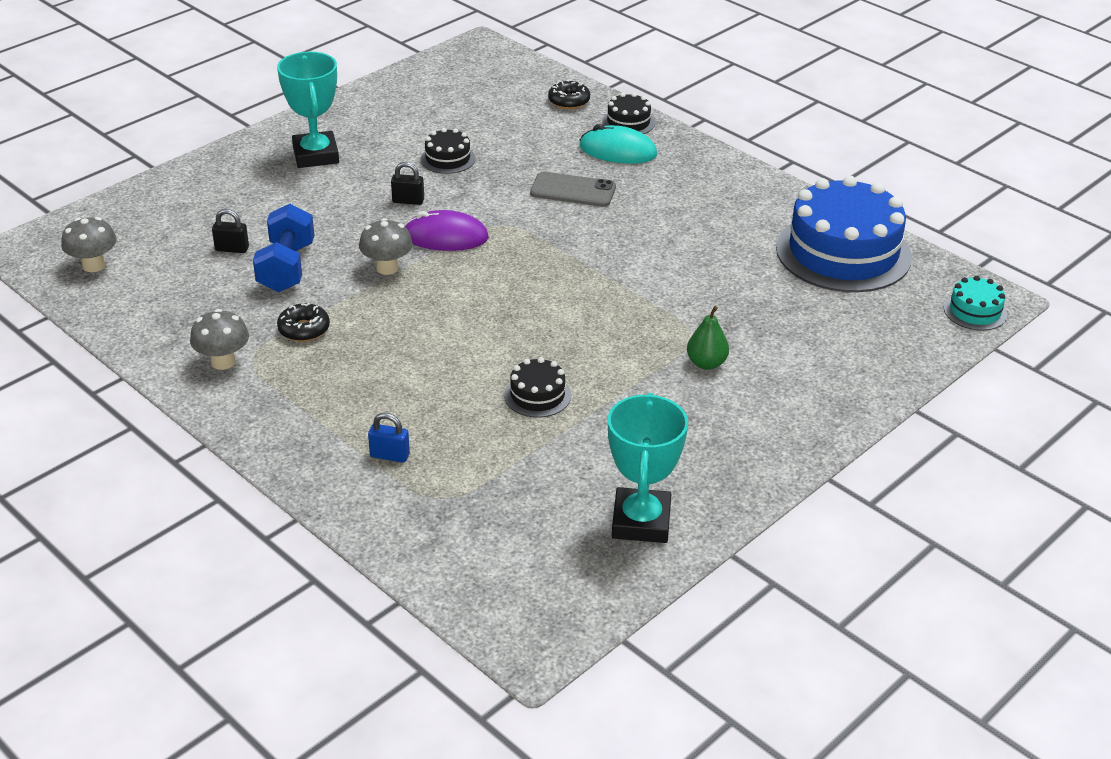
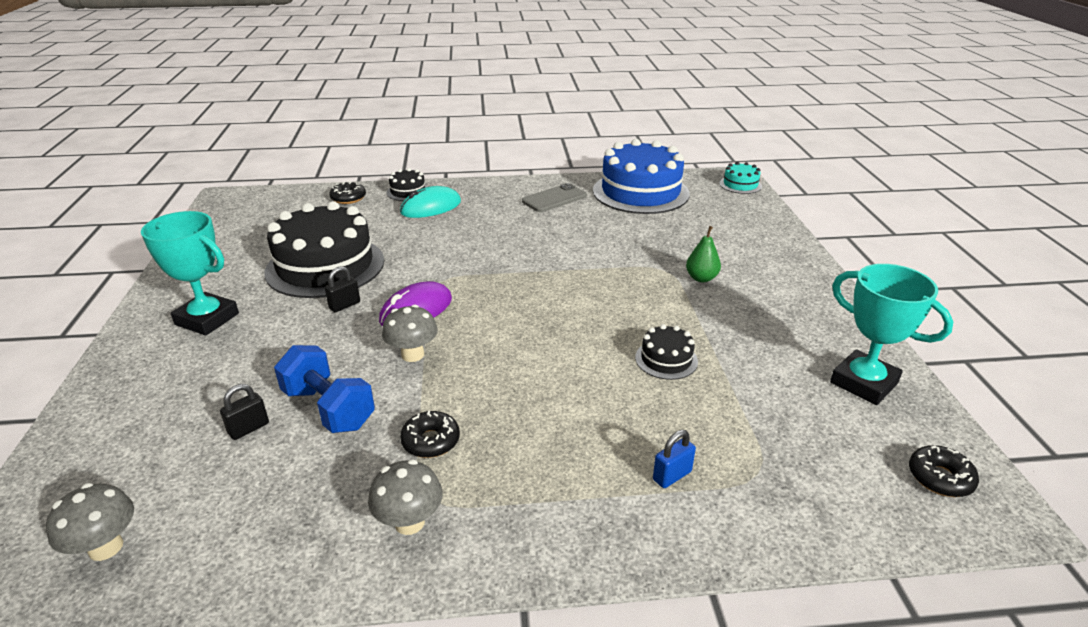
camera: 50 degrees left, 5 degrees down
(448, 159) = (325, 266): black cake -> black cake, size x2.26
(543, 600) = (940, 478): none -> black donut
(573, 190) = (446, 239): grey phone -> grey phone (554, 198)

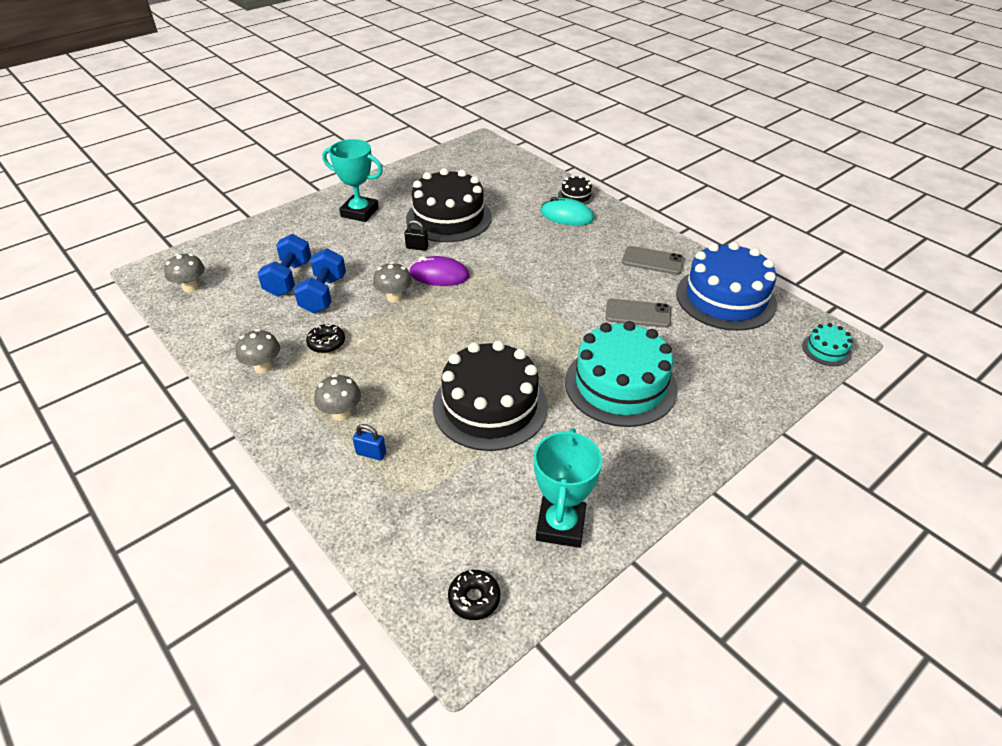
camera: 55 degrees right, 10 degrees up
(207, 319) = (359, 212): turquoise trophy -> turquoise trophy turned 60 degrees counterclockwise
(249, 428) = (288, 278): black padlock -> blue dumbbell
(348, 198) = (536, 180): black donut -> none
(579, 476) = (341, 413): none -> grey mushroom
(616, 233) = (638, 314): none -> grey phone
(666, 359) = (490, 406): black cake -> black cake, size x2.26
(701, 278) = (620, 385): green pear -> turquoise cake

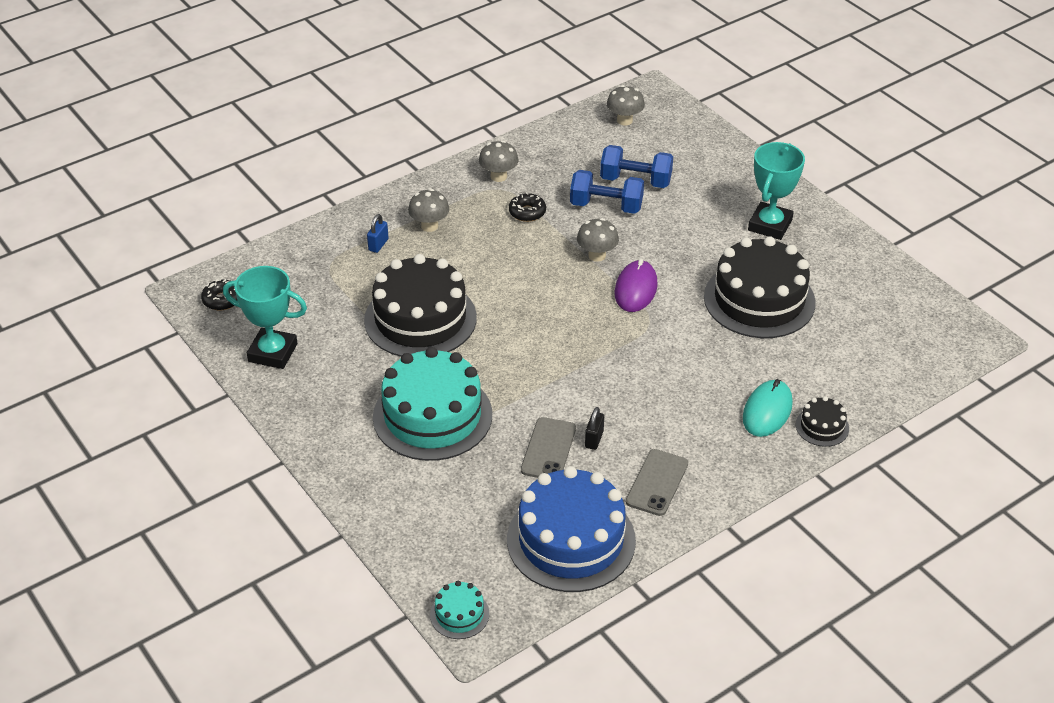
camera: 95 degrees right, 0 degrees up
(417, 247) = (692, 272): black padlock -> black padlock (594, 439)

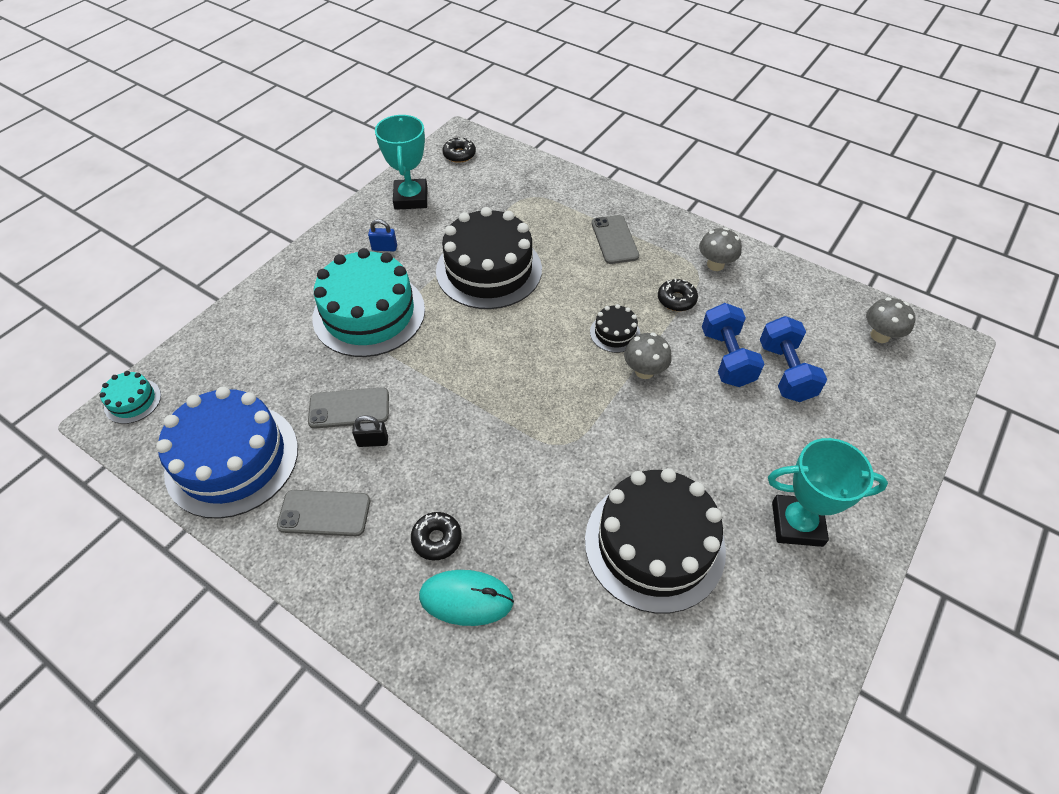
camera: 70 degrees right, 10 degrees up
(378, 245) = (571, 216): blue padlock -> blue padlock (384, 248)
(429, 226) = (614, 240): grey mushroom -> grey phone
(635, 289) = (610, 418): purple mouse -> none
(709, 417) = (437, 539): none -> black donut
(822, 426) = (460, 670): black cake -> black cake (615, 333)

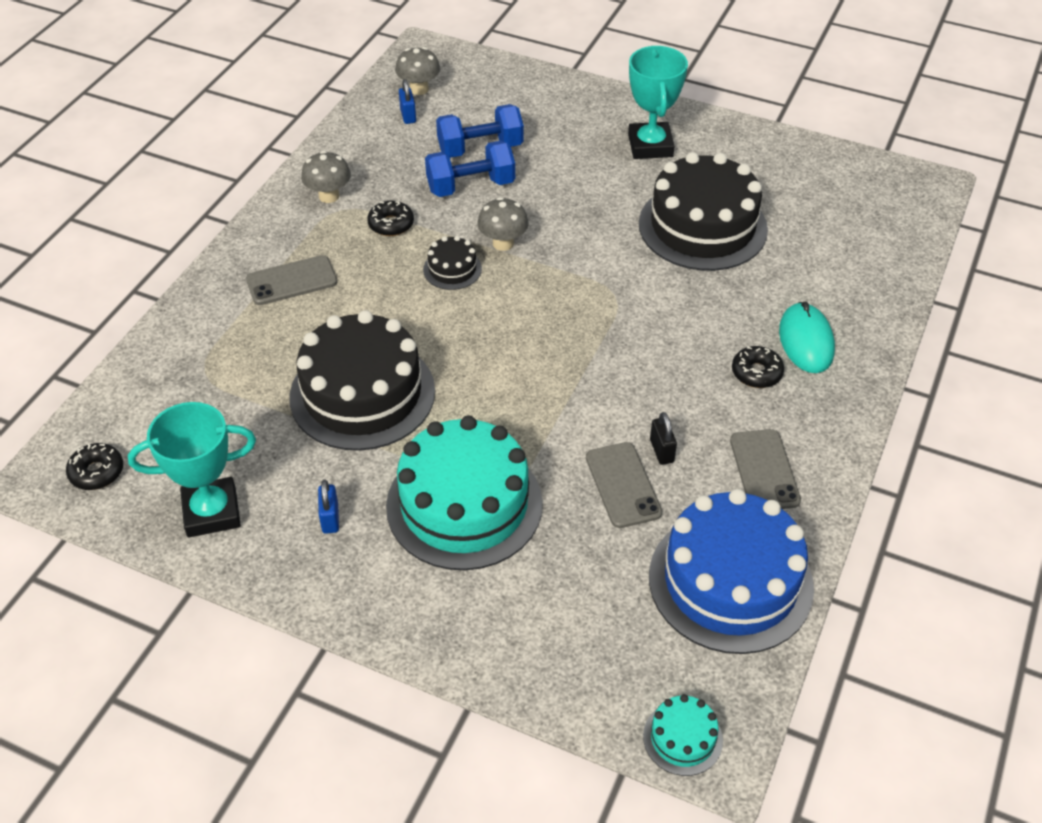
camera: 100 degrees left, 5 degrees down
(834, 324) = (408, 116): none -> blue padlock

